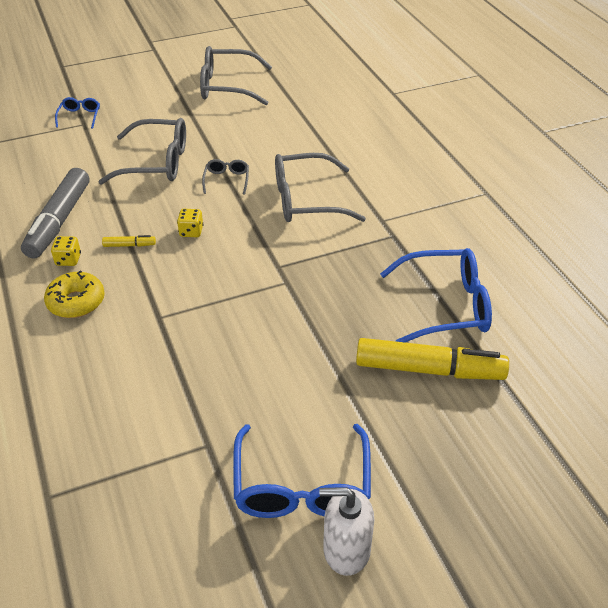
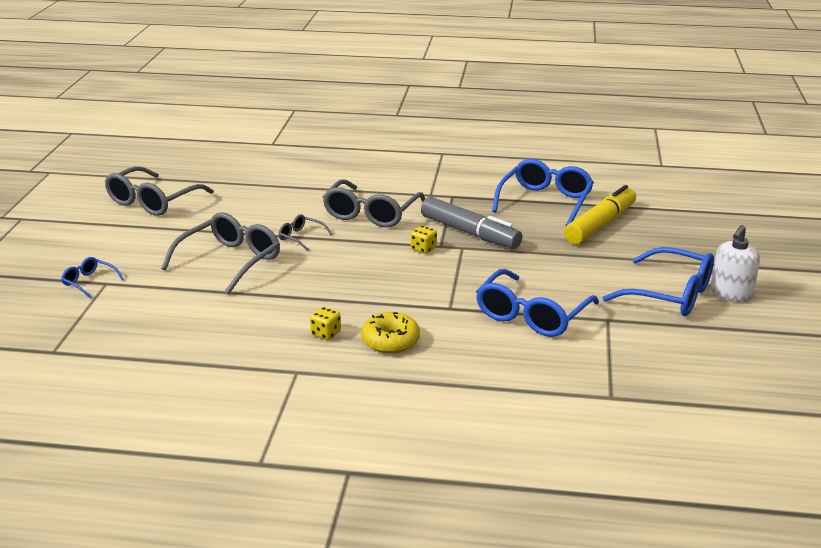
camera: 60 degrees left, 15 degrees down
(59, 221) = (259, 327): grey marker -> grey marker (470, 233)
(129, 245) = (339, 300): yellow marker -> none
(178, 380) = (531, 315): none -> blue glasses
(191, 231) = (354, 269): yellow dice -> yellow dice (423, 249)

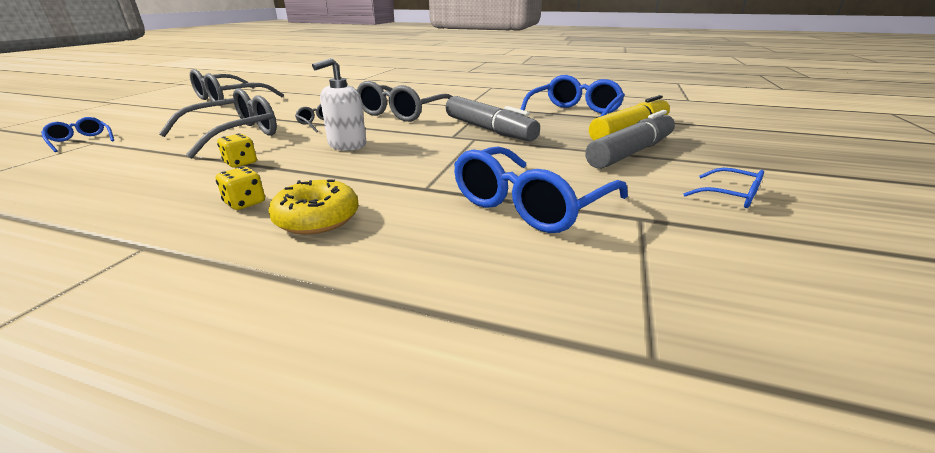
camera: 10 degrees right, 0 degrees up
(423, 249) = (433, 137): yellow dice -> yellow dice (241, 163)
(602, 254) = (631, 152): none -> grey marker
(670, 295) = (730, 196): blue glasses -> blue glasses, size x0.49
(731, 294) = (823, 202): white soap dispenser -> white soap dispenser (347, 145)

